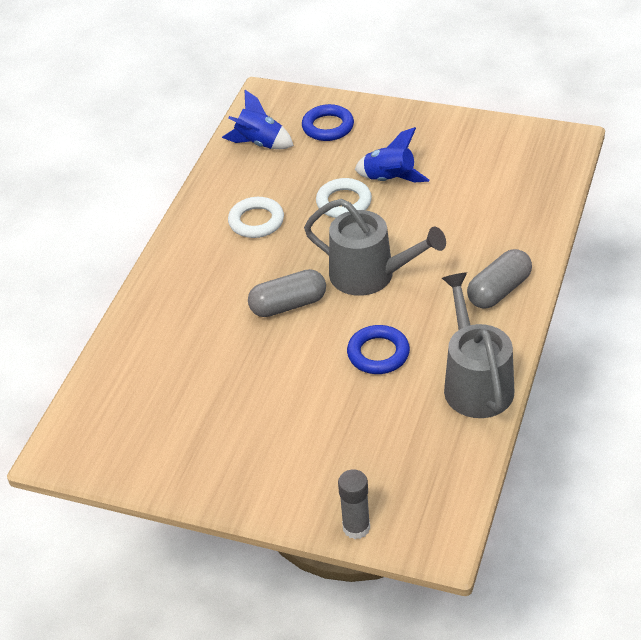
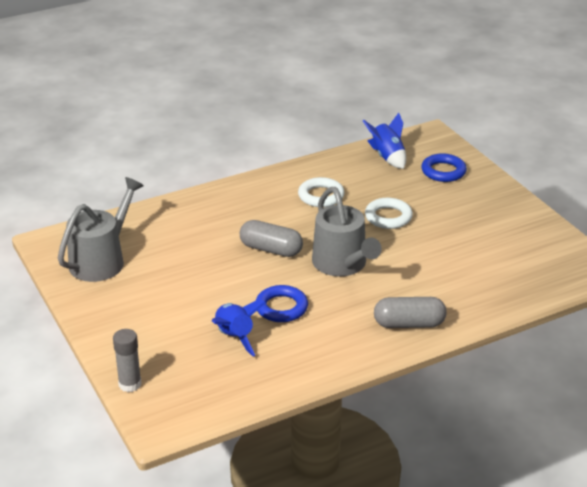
camera: 40 degrees right, 10 degrees down
(389, 179) = (437, 222): blue rocket -> blue rocket (234, 337)
(475, 383) = (313, 362): grey watering can -> grey watering can (101, 260)

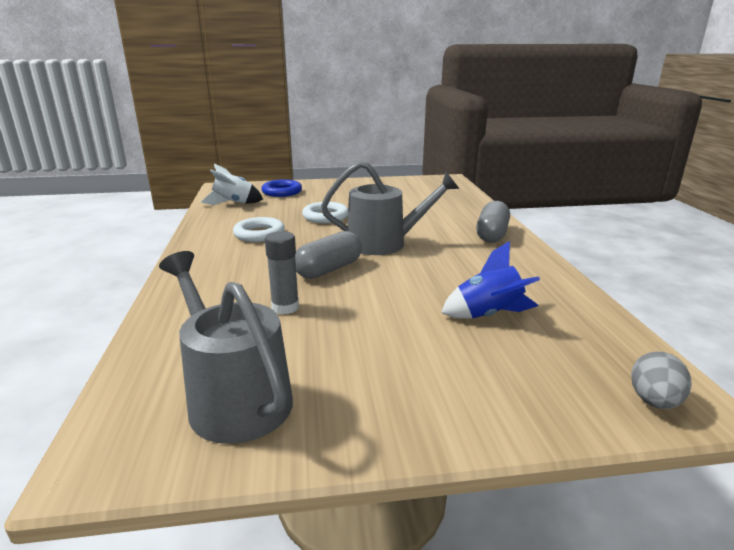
camera: 70 degrees left, 10 degrees down
(130, 384) = (590, 418): grey glue stick -> grey glue stick (285, 307)
(156, 410) = (654, 401): none -> grey egg
(281, 307) = (442, 281): blue ring -> none
(387, 157) = (233, 203): blue rocket -> white rocket

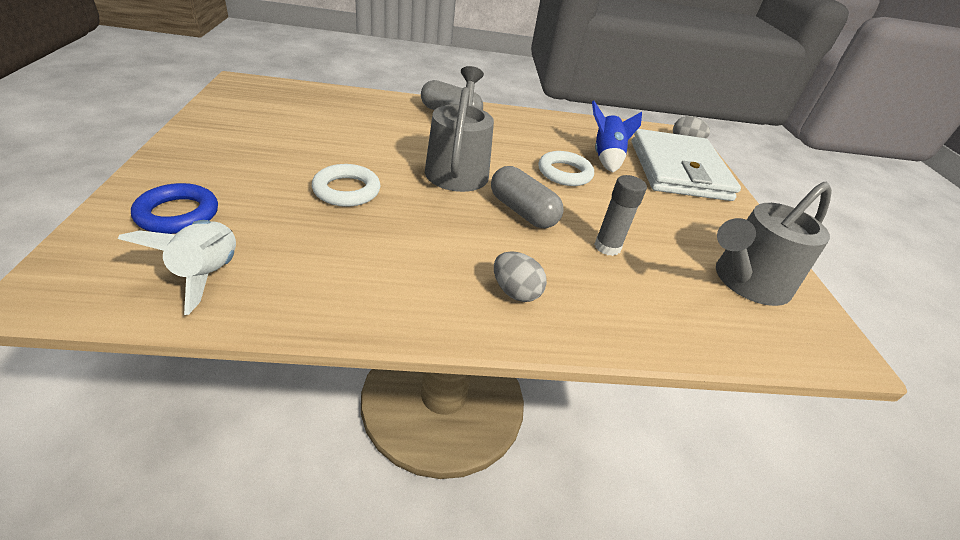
camera: 90 degrees left, 15 degrees up
(218, 269) = (515, 292): none -> grey egg
(259, 234) = (394, 252): white ring -> white ring (564, 173)
(516, 377) = (678, 170): none -> white wallet

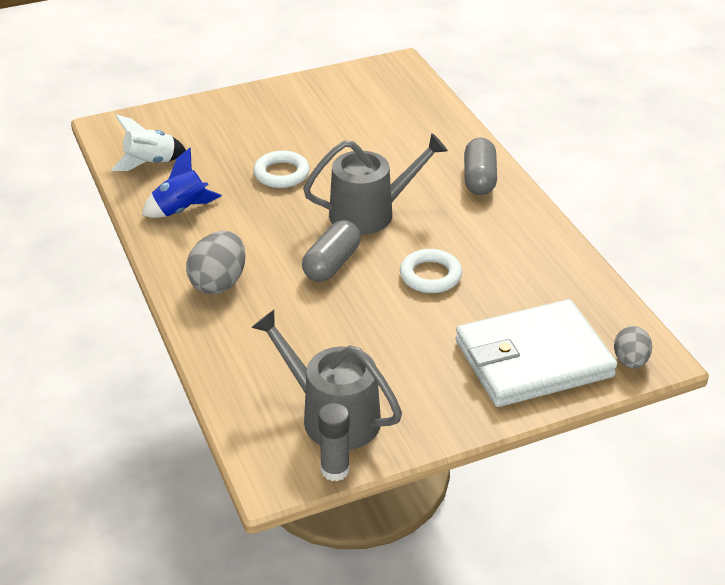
camera: 75 degrees right, 0 degrees up
(178, 214) = (196, 128): blue ring -> none
(515, 292) = (219, 283): grey egg -> grey egg, size x1.57
(606, 157) = (500, 299): blue rocket -> blue rocket (182, 210)
(607, 247) = (317, 321): grey glue stick -> grey glue stick (335, 470)

